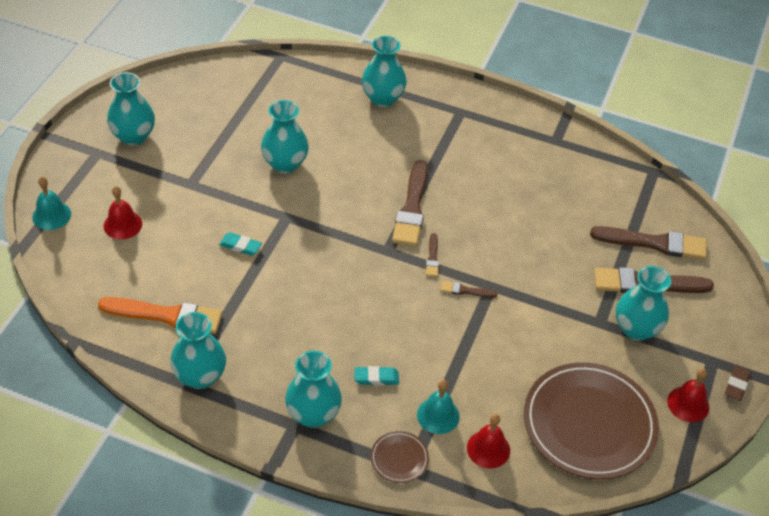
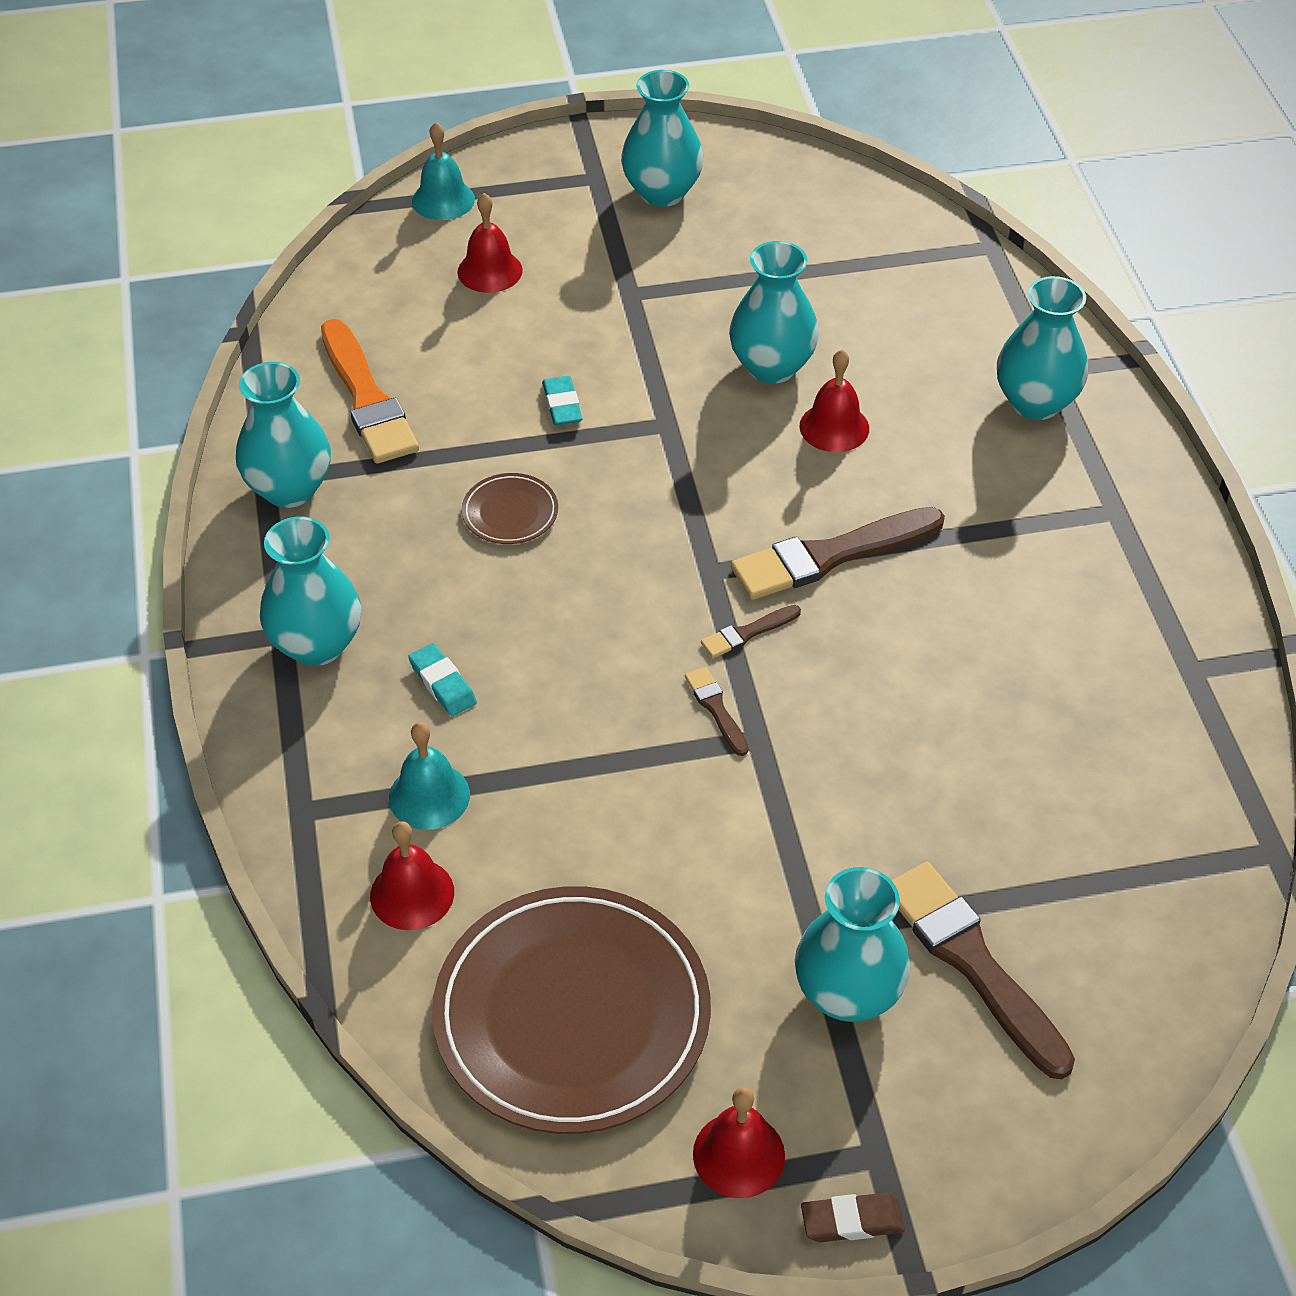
camera: 60 degrees right, 0 degrees up
(340, 165) = (834, 427): none -> red bell
(399, 458) = (310, 787): brown plate -> brown plate (510, 512)
(654, 243) = (1086, 932): brown brush -> none

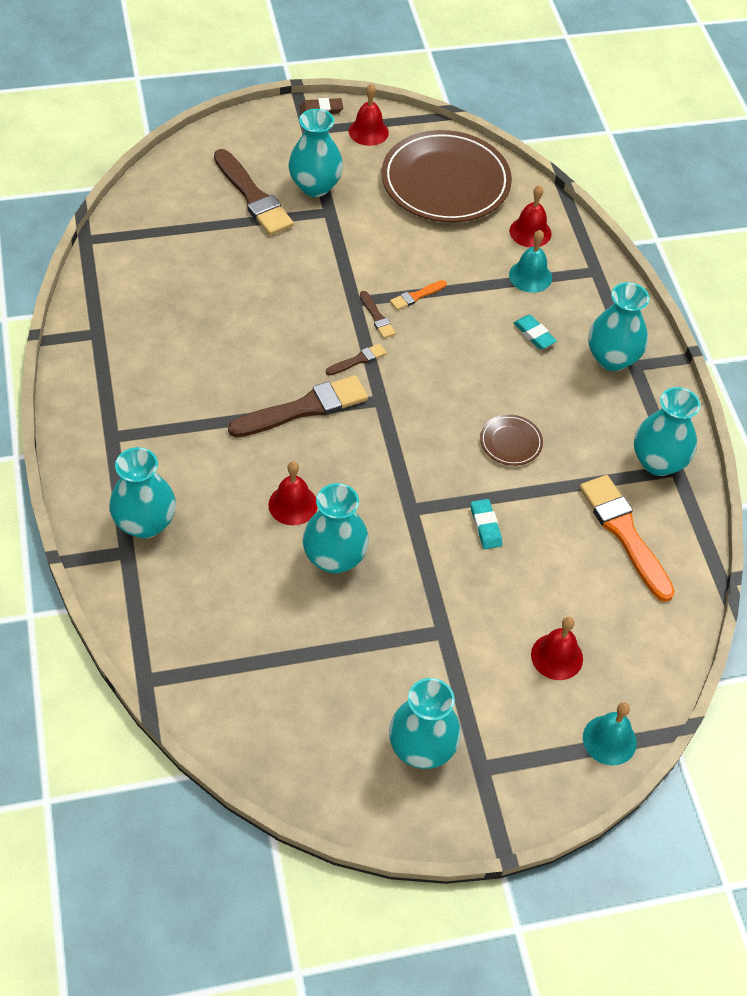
camera: 175 degrees right, 5 degrees up
(645, 750) = (416, 296): none -> orange brush

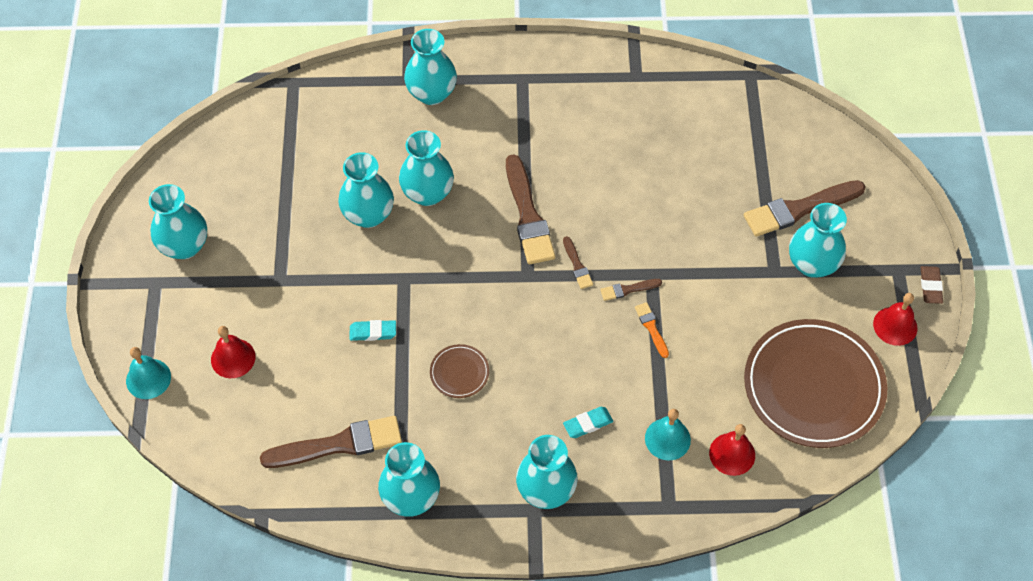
camera: 105 degrees right, 5 degrees up
(293, 504) = (427, 193): red bell -> turquoise vase
(624, 533) = (338, 444): orange brush -> brown brush

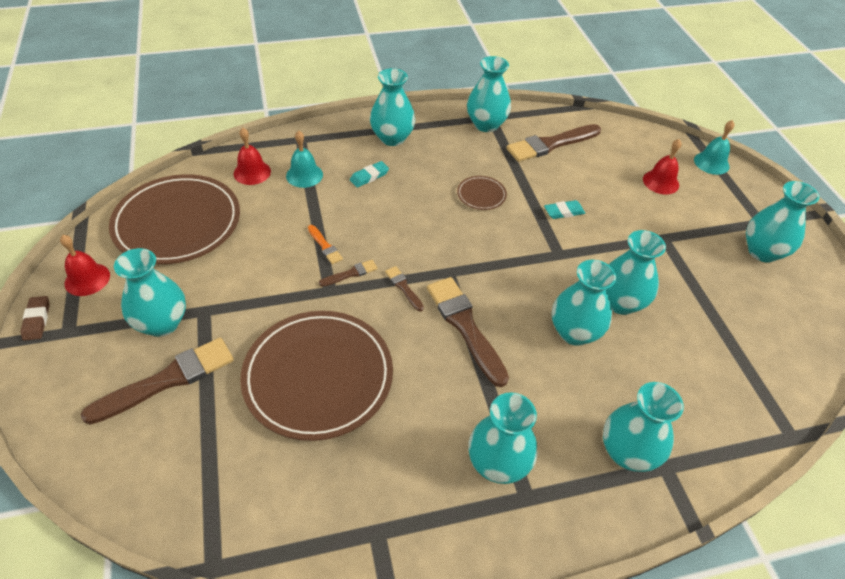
camera: 165 degrees right, 10 degrees down
(536, 103) = (498, 463): none -> turquoise vase
(669, 191) = (318, 376): none -> brown plate

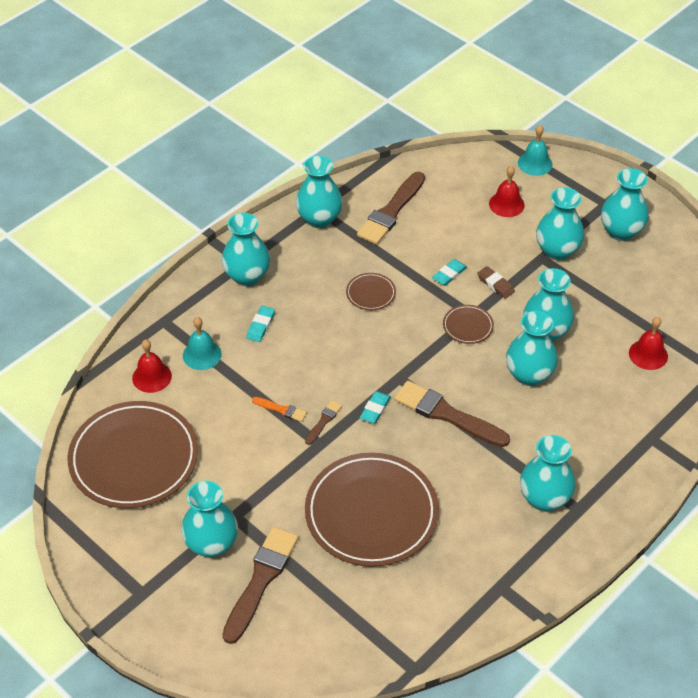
camera: 30 degrees left, 0 degrees up
(37, 320) = (105, 600): brown eraser -> brown eraser (495, 284)
(87, 279) = (109, 547): red bell -> red bell (648, 354)
(403, 287) = (375, 409): brown brush -> turquoise eraser
(547, 261) = (468, 326): none -> brown plate
(627, 452) = (622, 442): turquoise vase -> turquoise vase (557, 251)

